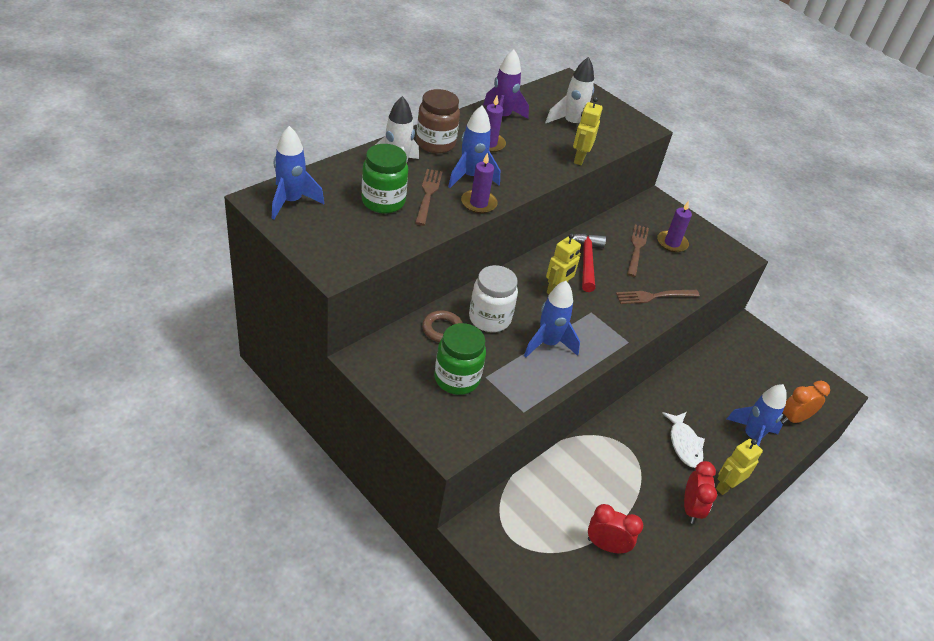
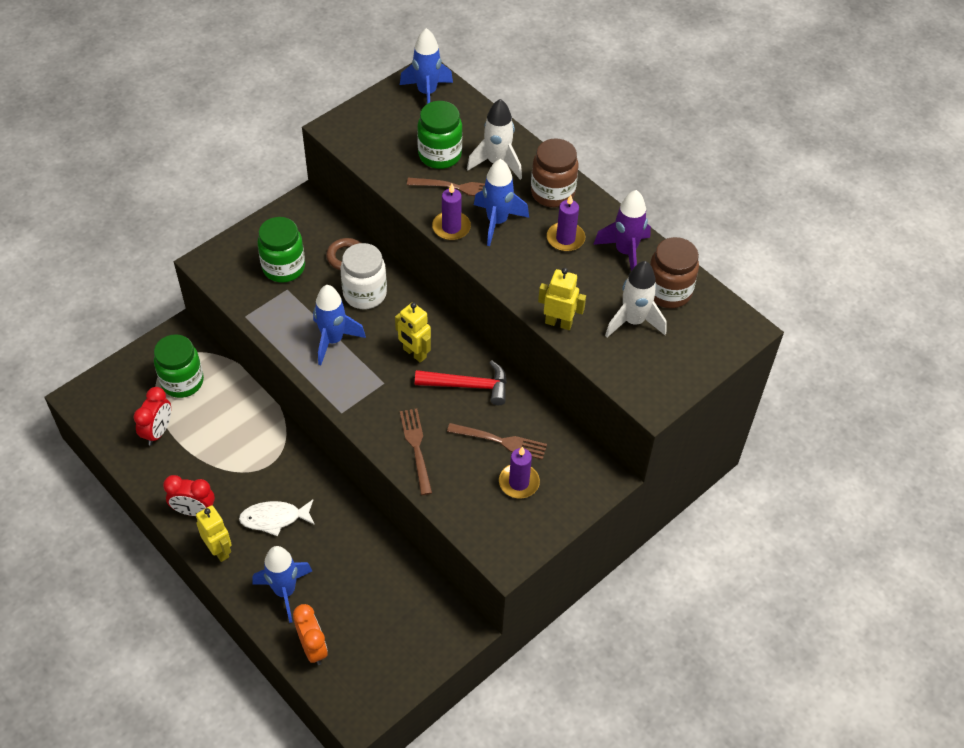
camera: 95 degrees right, 10 degrees up
(540, 105) = (668, 292): none -> brown jar
(540, 525) = (182, 382): none -> green jar

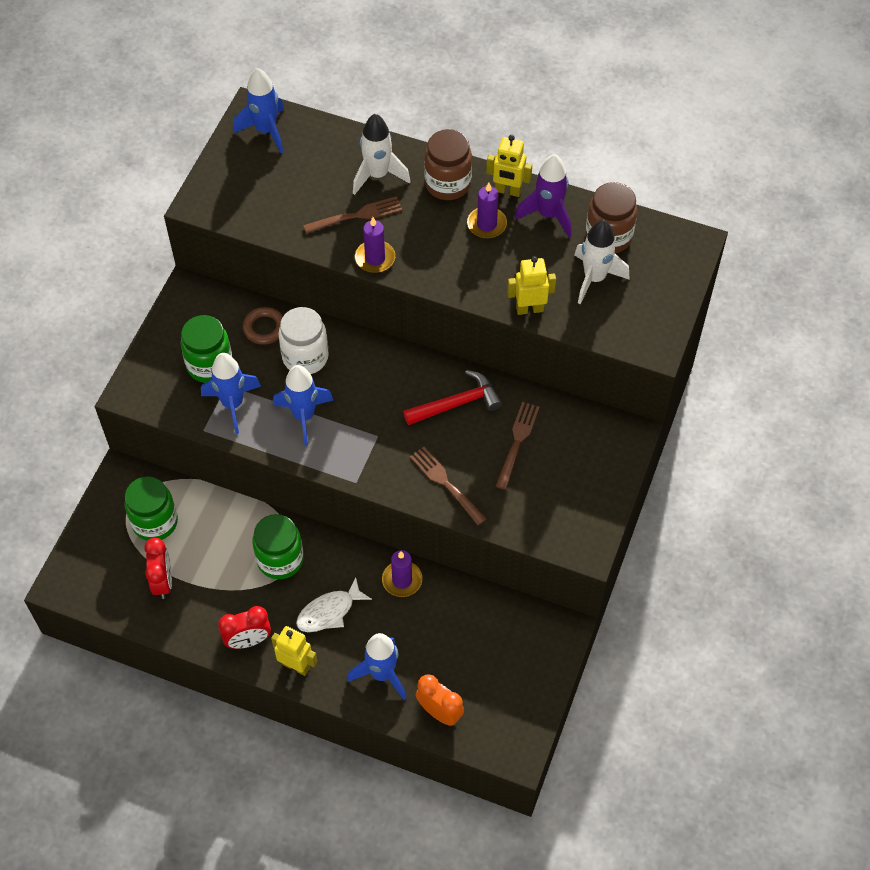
camera: 25 degrees left, 5 degrees up
(414, 353) = (388, 395): yellow robot -> yellow robot (508, 191)
(440, 155) = (318, 190): green jar -> green jar (280, 559)
(497, 222) = (414, 234): blue rocket -> blue rocket (233, 404)
(500, 441) = (517, 443): brown fork -> brown fork turned 60 degrees counterclockwise
(519, 482) = (556, 473): purple candle -> purple candle (402, 580)

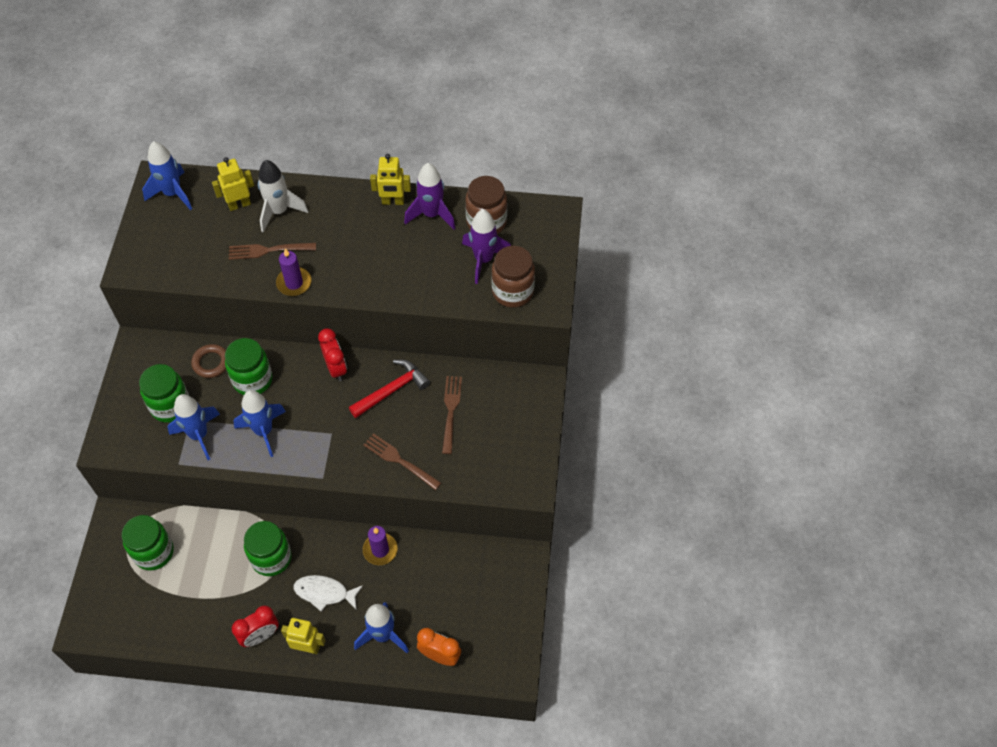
camera: 15 degrees left, 0 degrees up
(163, 581) = (173, 603): red clock -> red clock (336, 368)
(305, 357) = (252, 380): white jar -> green jar
(329, 612) = (324, 593): white fish -> white fish turned 60 degrees clockwise
(356, 216) = (269, 250): brown fork -> brown fork turned 150 degrees counterclockwise
(447, 184) = (340, 206): brown jar -> brown jar (512, 292)
(486, 224) = (382, 234): purple candle -> none
(529, 309) = (436, 297): yellow robot -> yellow robot (239, 204)
(594, 278) = (483, 260): white rocket -> purple rocket

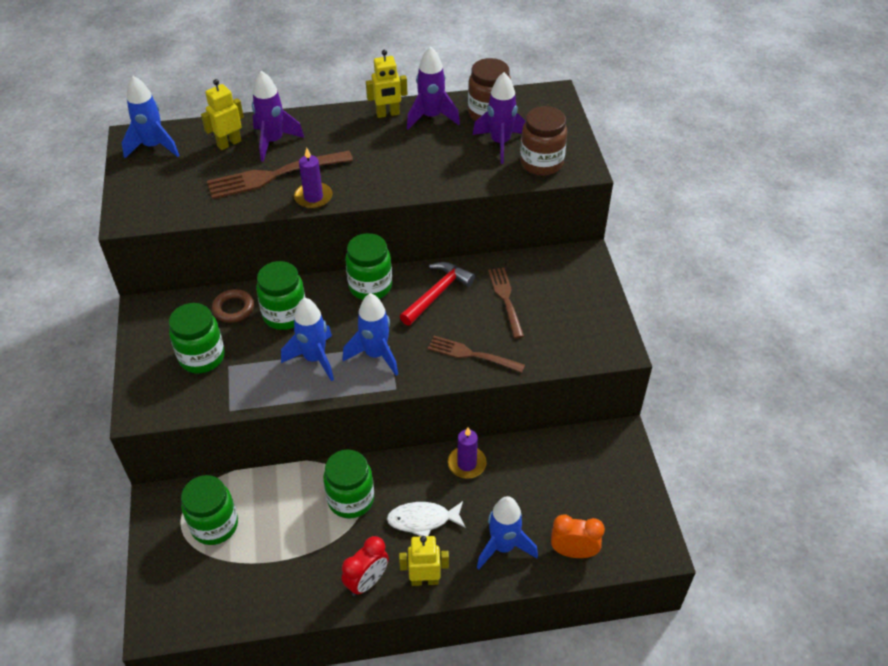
camera: 15 degrees left, 10 degrees down
(199, 435) = (243, 378): blue rocket -> blue rocket (375, 355)
(269, 250) = (275, 175): brown fork -> brown fork, size x1.55
(279, 211) = (273, 142): white rocket -> purple rocket
(336, 368) = (370, 286): red clock -> green jar

